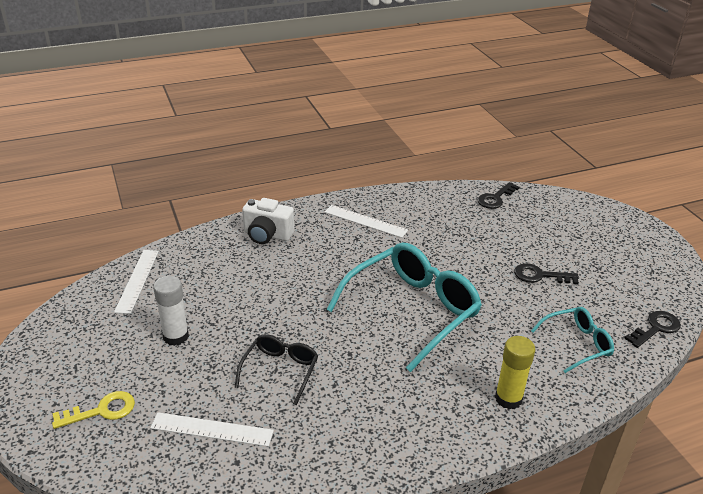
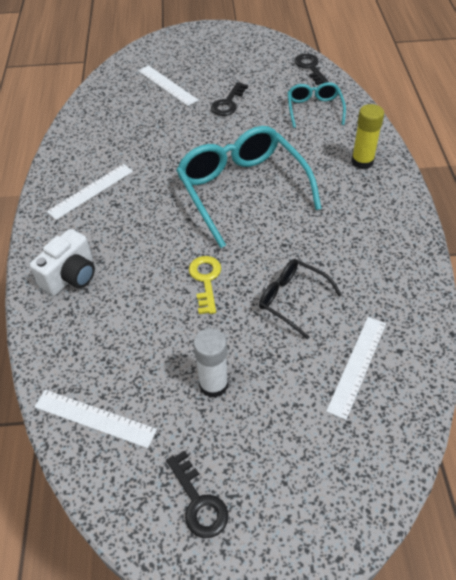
camera: 70 degrees left, 15 degrees up
(101, 411) = (311, 467): yellow key -> yellow key (205, 280)
(495, 198) = (106, 96): black key -> black key (198, 501)
(538, 230) = (167, 85): none -> white ruler

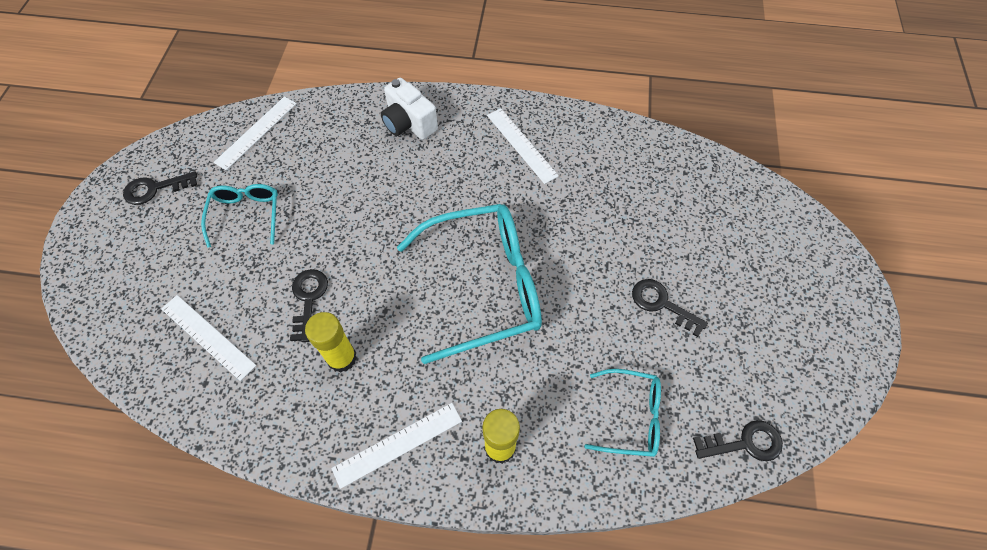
camera: 100 degrees right, 10 degrees up
(167, 85) = (712, 238): white ruler -> white ruler (398, 444)
(205, 280) = (363, 228): yellow key -> none
(213, 384) = (246, 215): white glue stick -> turquoise glasses
(292, 299) = (308, 299): black glasses -> black key
(336, 261) = (342, 358): none -> yellow glue stick

